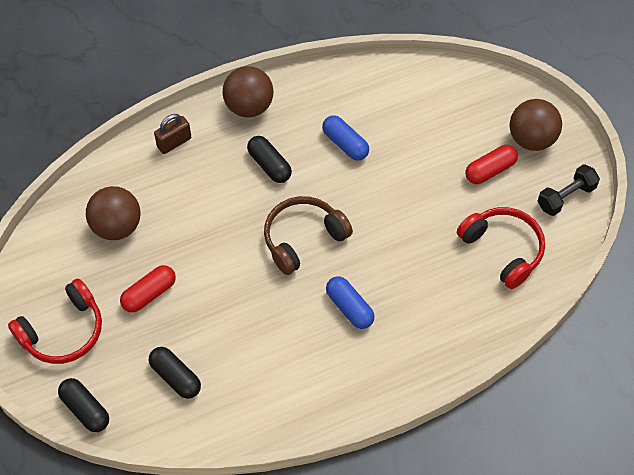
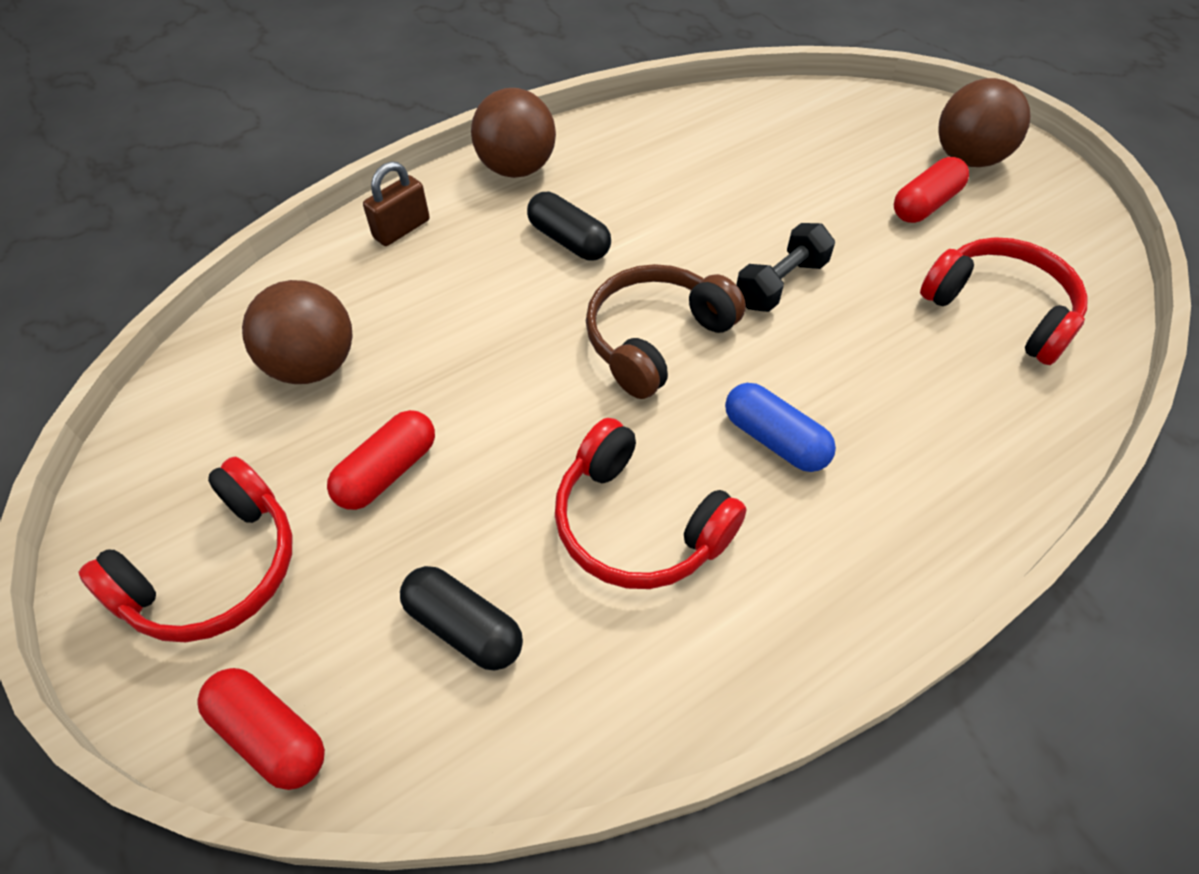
camera: 10 degrees left, 5 degrees down
(85, 409) = (270, 734): black capsule -> red capsule
(268, 341) = (638, 524): none -> red headphones
(345, 144) = (684, 198): blue capsule -> none
(566, 197) = (1059, 224): black dumbbell -> black dumbbell (780, 283)

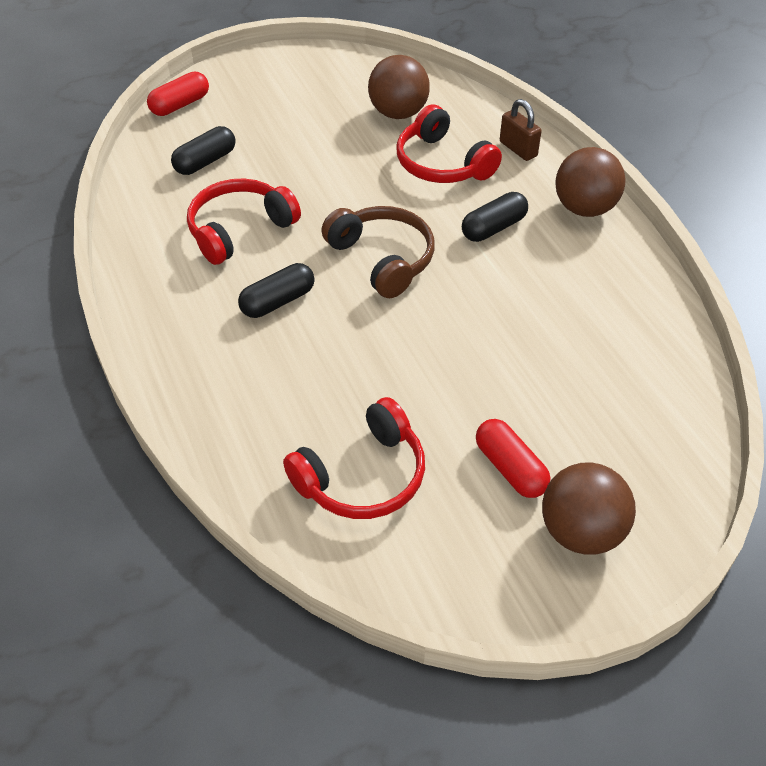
camera: 100 degrees right, 5 degrees down
(215, 570) = (271, 86): red headphones -> red headphones (442, 163)
(387, 472) = (310, 139): red capsule -> none
(774, 439) = (278, 301): blue capsule -> black capsule
(780, 283) = (424, 338): black dumbbell -> none

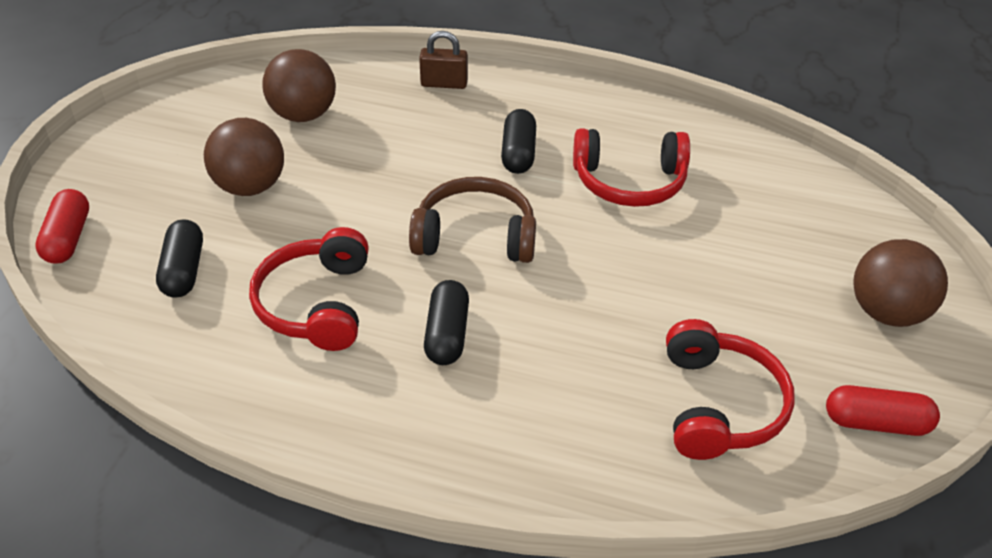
camera: 50 degrees left, 5 degrees down
(442, 163) = (404, 131): red headphones -> red headphones (629, 181)
(510, 468) = (790, 310): red capsule -> red capsule (876, 423)
(584, 208) = (557, 96): brown ball -> brown ball (250, 186)

